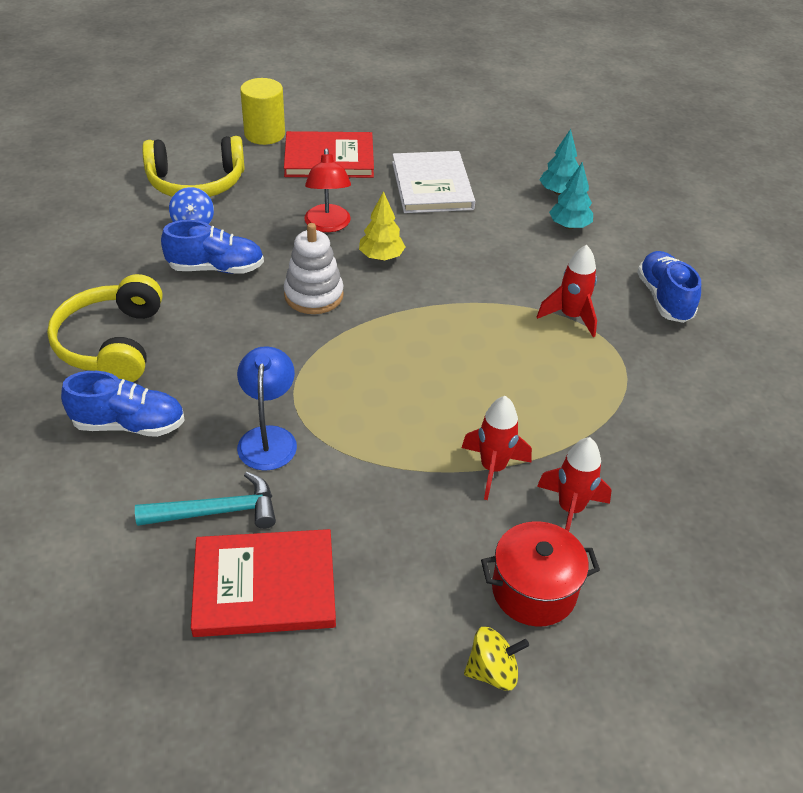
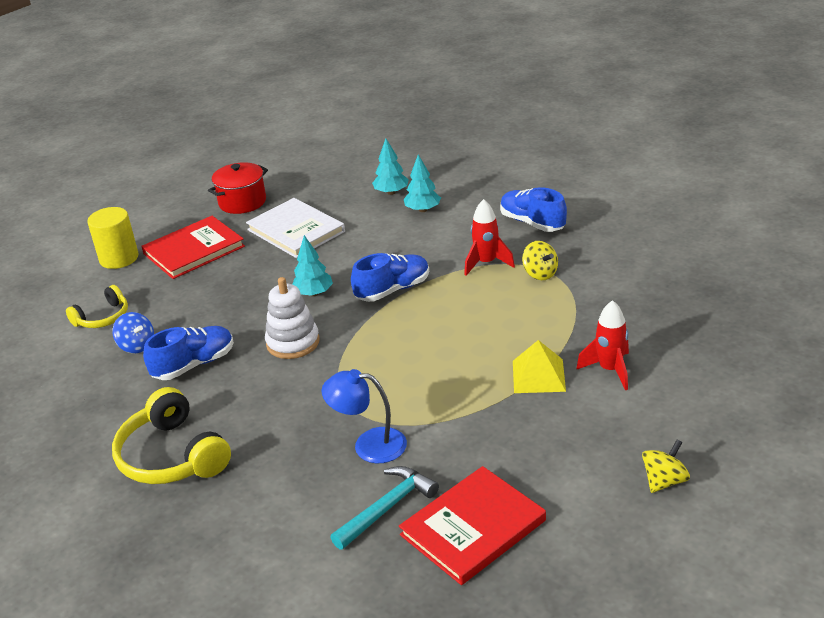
camera: 30 degrees left, 10 degrees down
(129, 424) = (254, 497): blue shoe -> blue shoe (393, 290)
(196, 183) = (103, 318): yellow headphones -> yellow headphones, size x0.59
(268, 438) = (369, 445): blue lamp -> blue lamp turned 45 degrees counterclockwise
(328, 225) = (248, 293): red lamp -> none
(381, 257) = (313, 293): yellow tree -> turquoise tree
(493, 468) = (538, 375): red rocket -> yellow pyramid
(534, 591) = (639, 425): red pot -> red pot (242, 202)
(612, 359) = (540, 274): none -> yellow spinning top

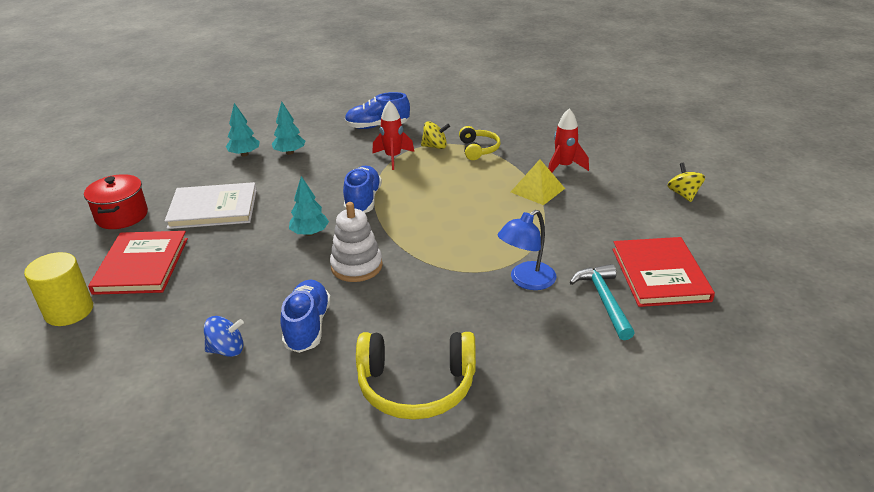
camera: 55 degrees left, 0 degrees up
(103, 318) = (147, 355): yellow headphones -> yellow headphones (478, 149)

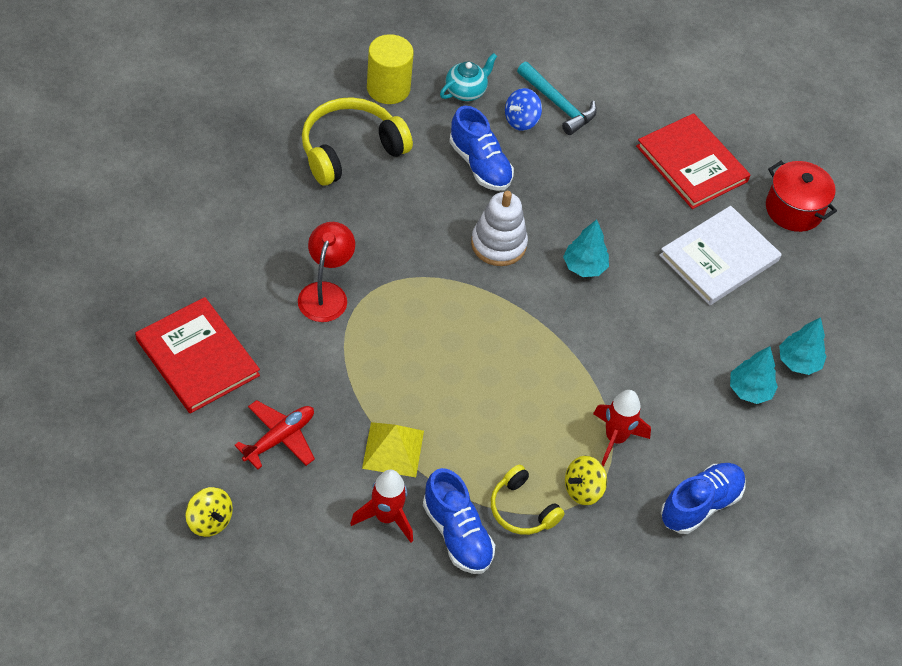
camera: 140 degrees right, 20 degrees up
(69, 311) = (686, 100): yellow cylinder -> yellow cylinder (388, 88)
(244, 399) = (466, 91): none -> turquoise teapot
(363, 201) = (577, 339): blue shoe -> blue shoe (457, 534)
(526, 281) = (326, 293): blue lamp -> red lamp
(604, 300) = (240, 299): turquoise hammer -> turquoise hammer (558, 104)
(614, 215) = (279, 438): none -> red plane

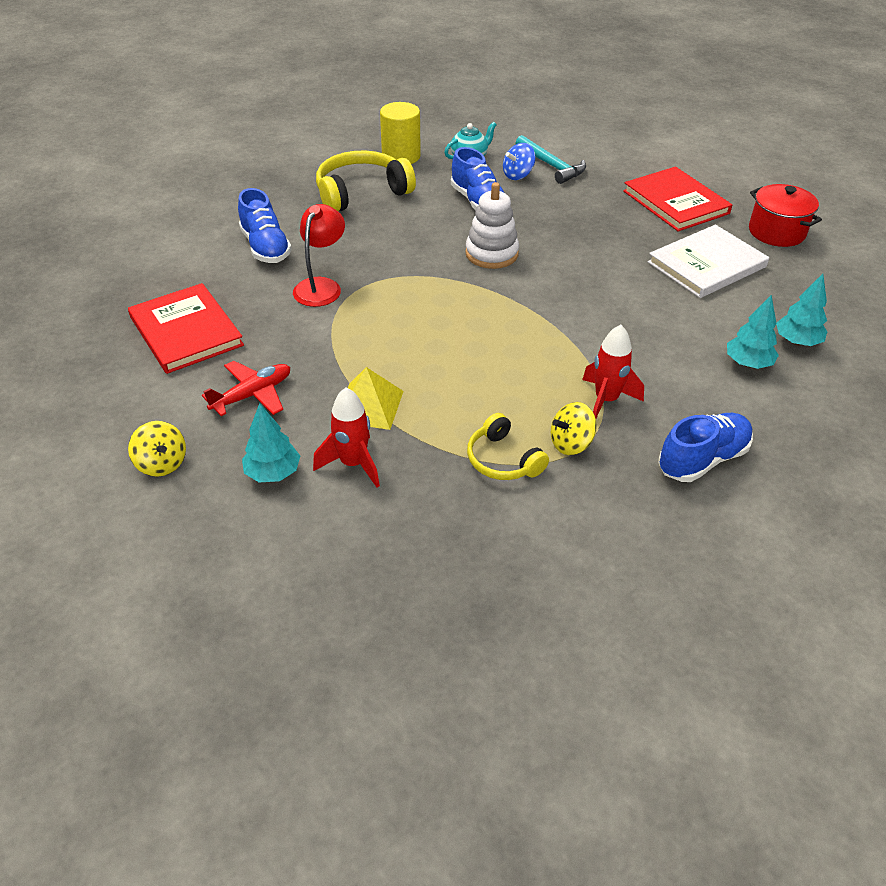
camera: 10 degrees right, 10 degrees down
(457, 534) = (429, 481): blue shoe -> blue shoe (266, 247)
(584, 267) = (574, 270): turquoise tree -> turquoise tree (273, 473)

